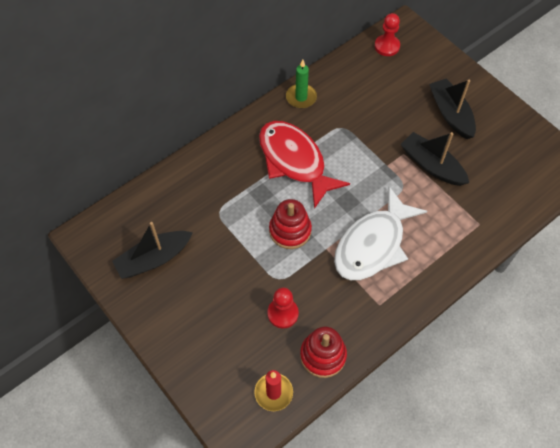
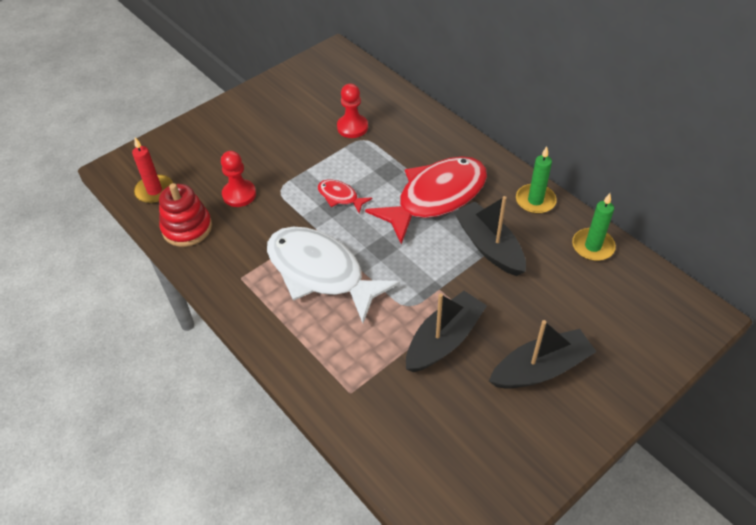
camera: 90 degrees right, 10 degrees down
(154, 259) = (308, 98): black boat -> black boat (489, 246)
(290, 230) = (340, 197): red stacking toy -> red fish
(347, 71) = (592, 246): none -> green candle
(387, 46) = (652, 292): red pawn -> red pawn (352, 127)

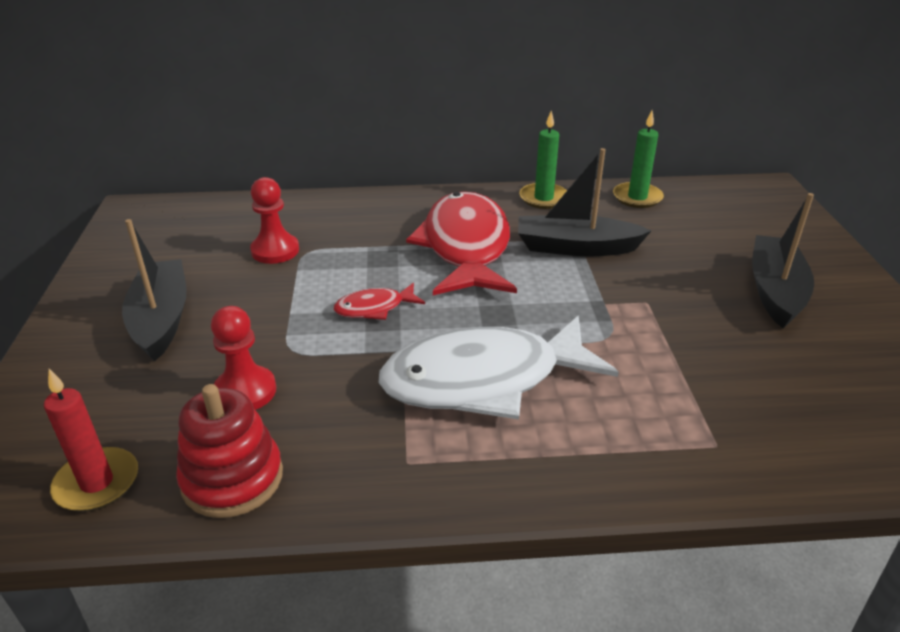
camera: 55 degrees left, 15 degrees down
(444, 339) = (685, 333): black boat -> black boat (161, 319)

